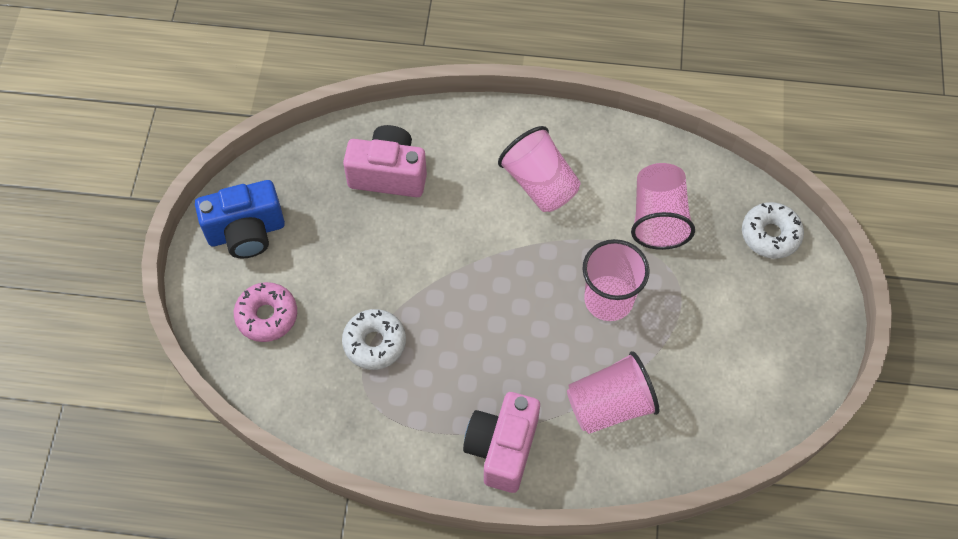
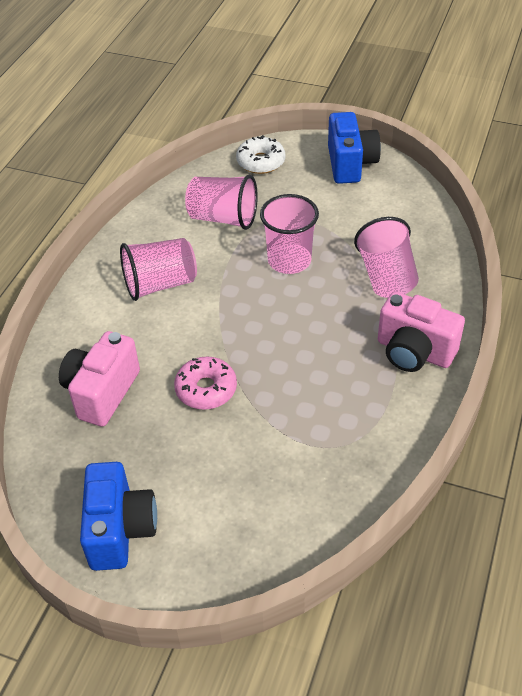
camera: 75 degrees left, 15 degrees down
(267, 316) = (230, 522): pink donut -> pink donut (206, 389)
(374, 343) = (287, 431): white donut -> none
(800, 336) = (350, 164): none -> blue camera

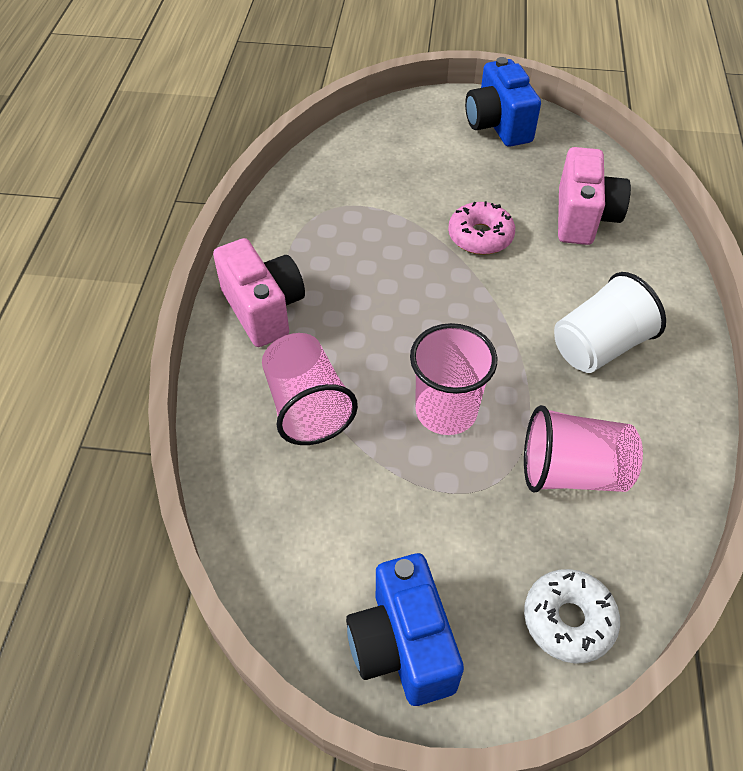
camera: 165 degrees right, 5 degrees up
(160, 284) = (599, 346): pink cup -> white cup
(414, 352) = (263, 309): pink camera -> pink camera turned 45 degrees clockwise

